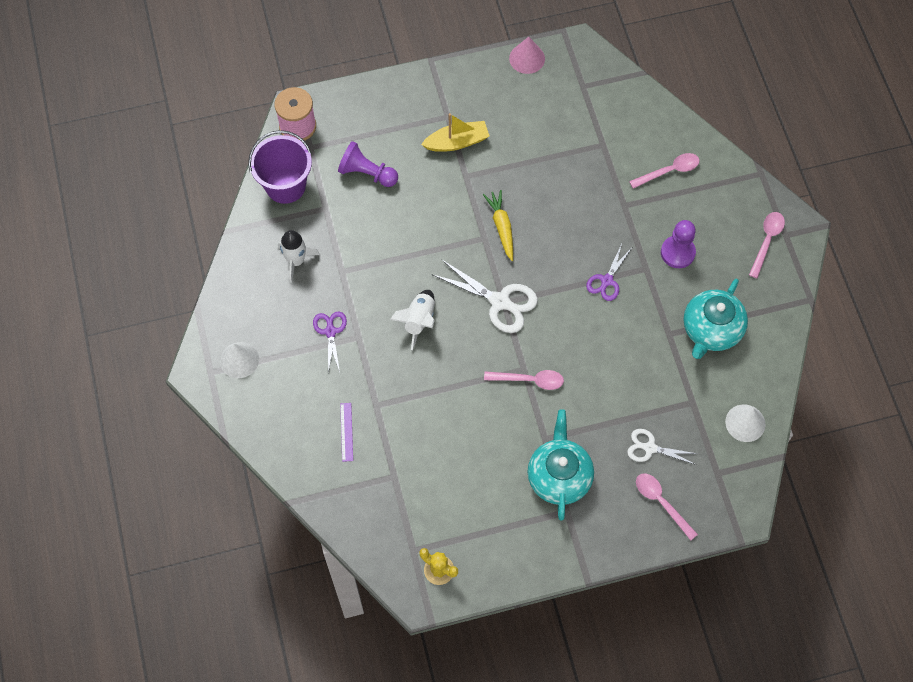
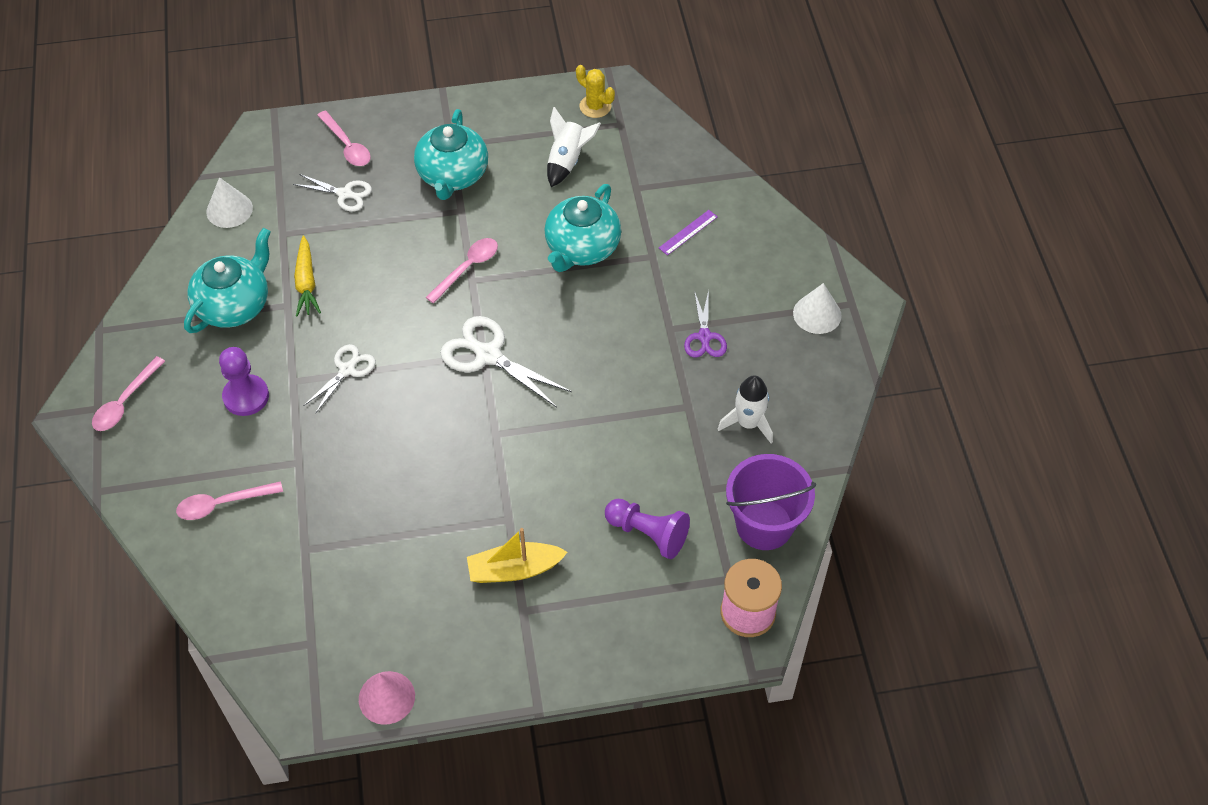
camera: 175 degrees left, 10 degrees down
(346, 432) = (688, 232): purple ruler -> purple ruler turned 45 degrees clockwise
(419, 321) = (593, 341): white rocket -> white rocket (567, 161)
(436, 408) = (582, 248): none -> turquoise teapot
(502, 227) = (470, 446): yellow carrot -> yellow carrot (306, 282)
(529, 380) = (467, 268): pink spoon -> pink spoon turned 120 degrees clockwise
(607, 280) = (347, 370): purple scissors -> white scissors

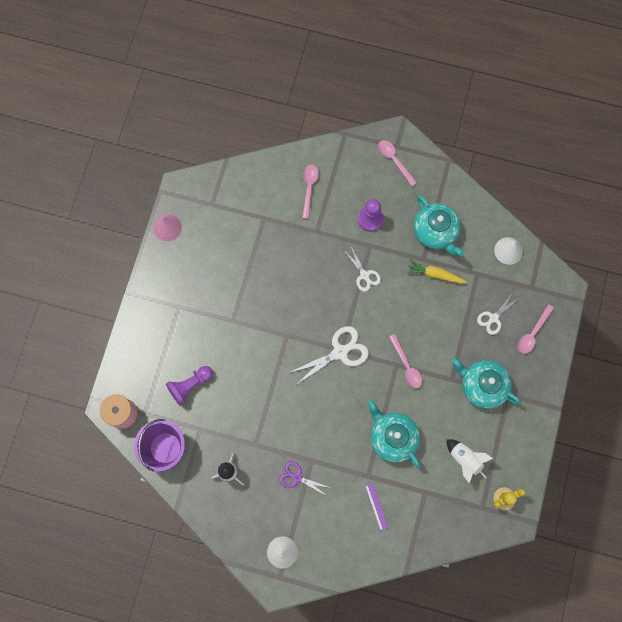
camera: 115 degrees right, 20 degrees up
(347, 145) = (532, 333): pink spoon -> pink spoon turned 45 degrees counterclockwise
(514, 569) = (203, 311): yellow boat -> none

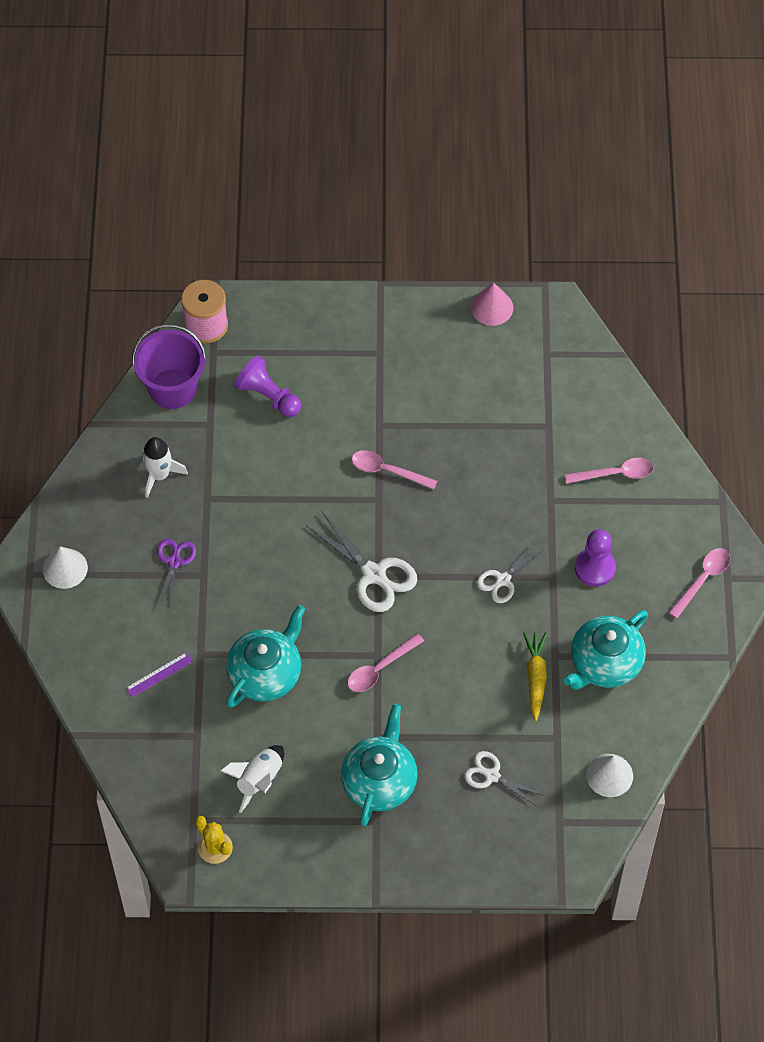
camera: 75 degrees right, 15 degrees down
(532, 333) = (485, 838): pink spoon -> pink spoon (387, 470)

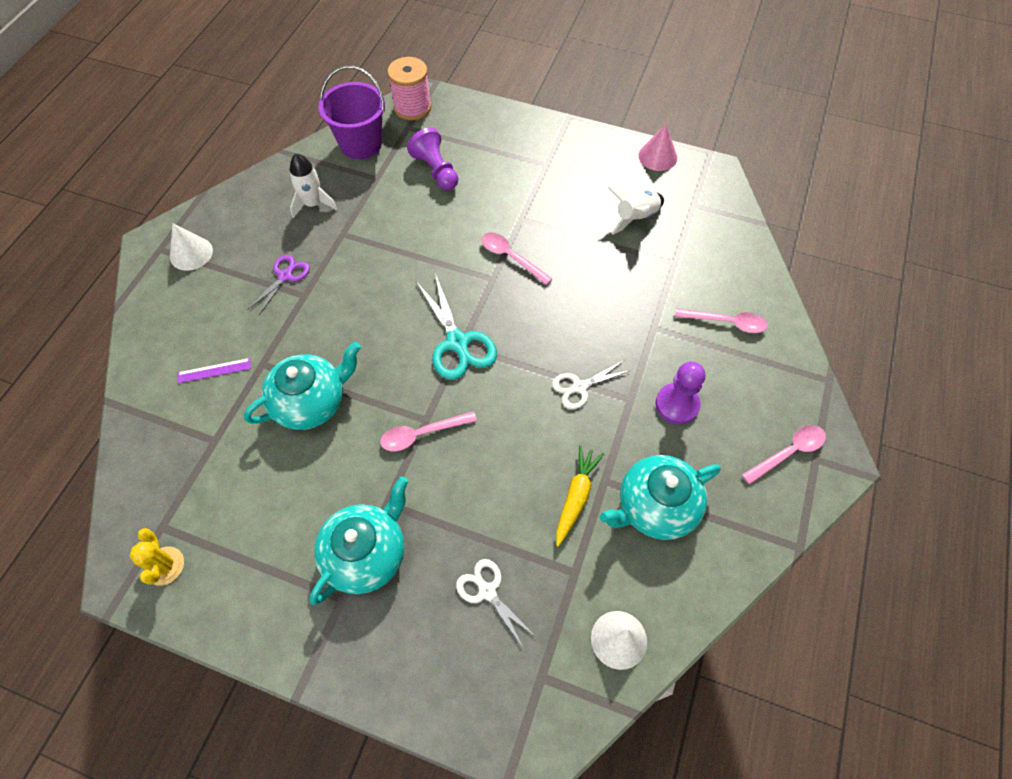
camera: 20 degrees right, 0 degrees up
(259, 780) = (247, 508): white rocket -> white rocket (635, 218)
(374, 574) = (457, 342): white scissors -> turquoise scissors

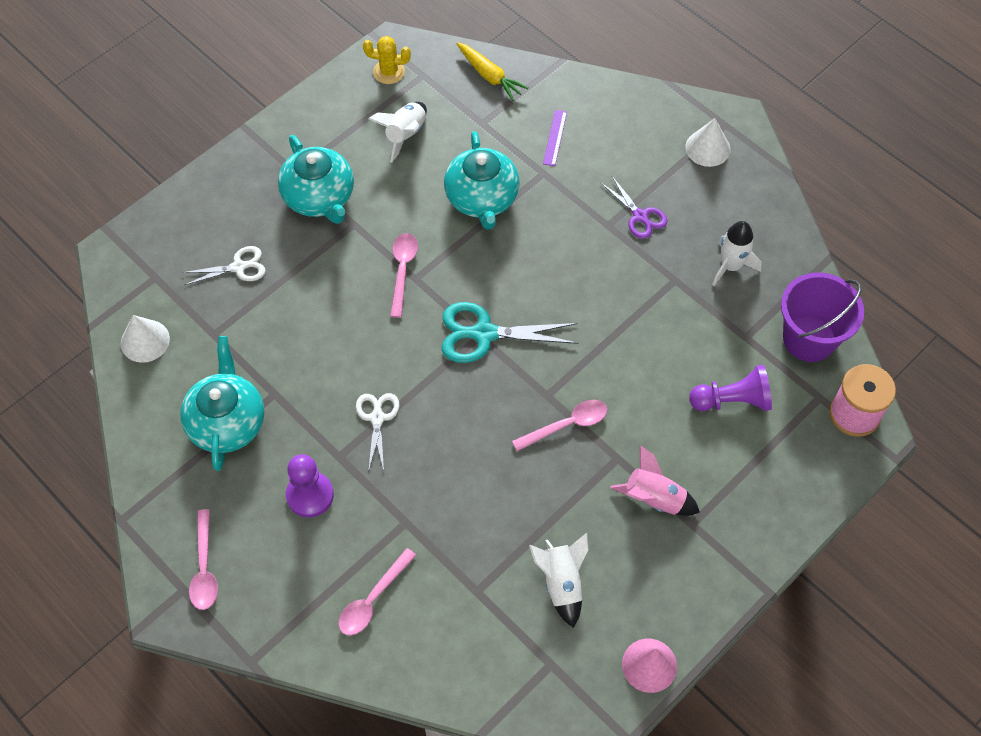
camera: 115 degrees right, 0 degrees up
(253, 506) = (405, 135): none -> white rocket
(540, 189) = (654, 499): none -> pink rocket
(576, 497) = (274, 364): yellow carrot -> yellow carrot (489, 76)

